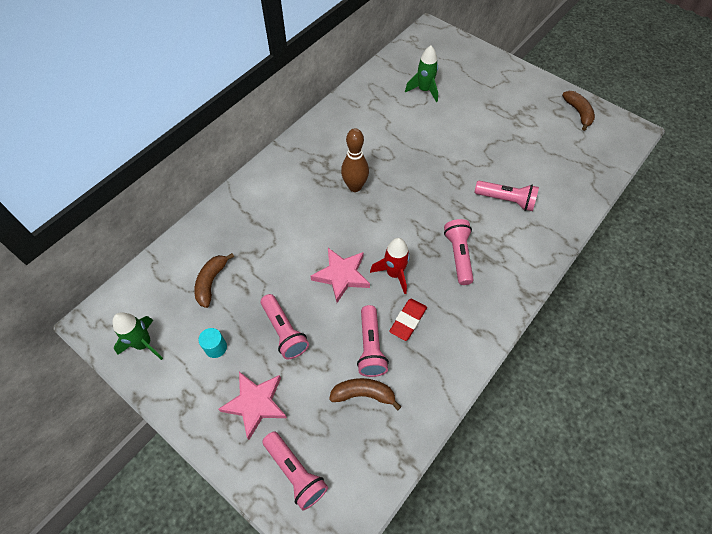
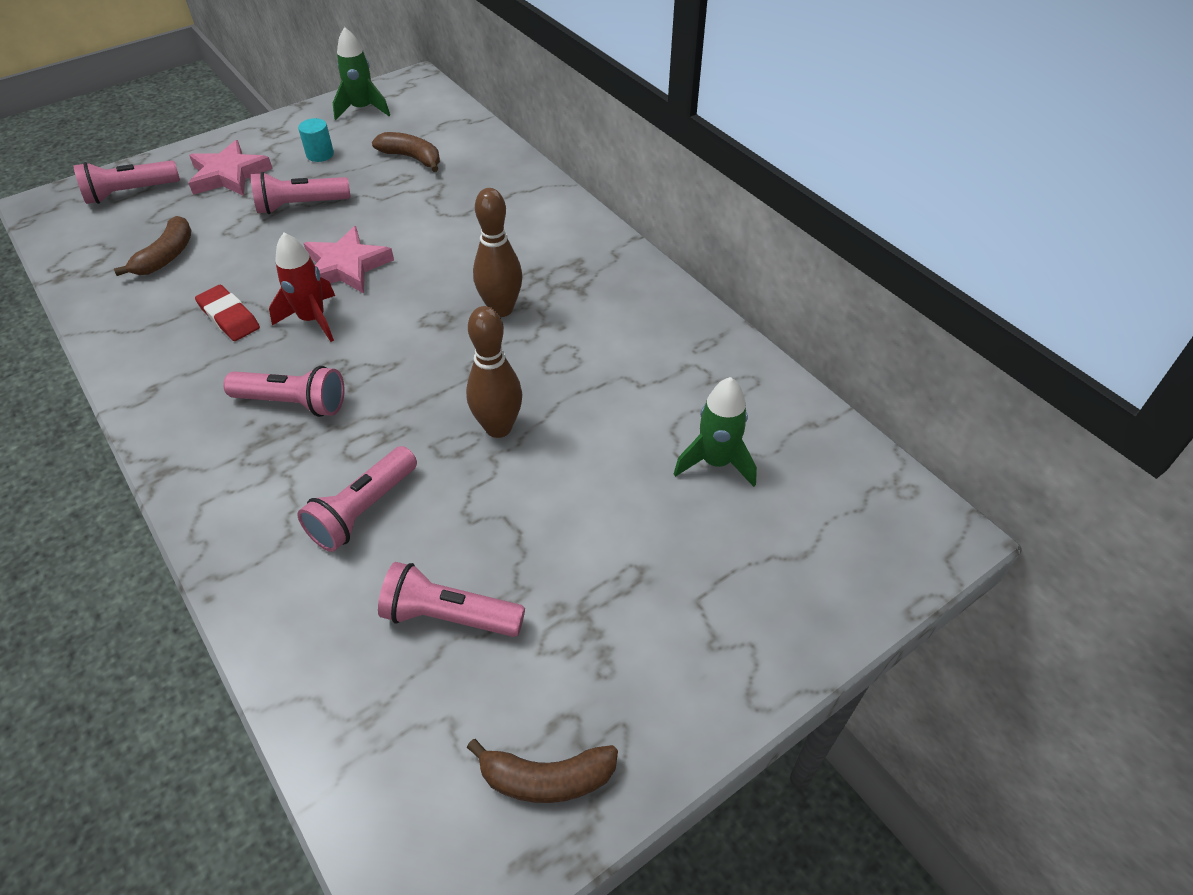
camera: 105 degrees right, 10 degrees down
(371, 347) = (221, 274): pink flashlight -> pink flashlight (449, 616)
(437, 165) = (498, 428): none -> brown bowling pin

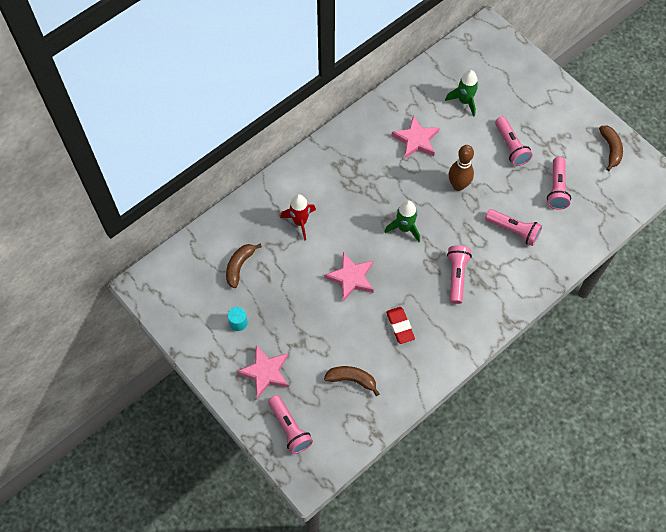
camera: 95 degrees left, 15 degrees up
(229, 317) = (400, 326): red eraser -> red eraser turned 60 degrees counterclockwise
(301, 206) = (295, 318): pink flashlight -> pink flashlight (511, 147)
(312, 320) = (396, 283): red rocket -> red rocket (300, 222)
(362, 109) = (180, 310): green rocket -> green rocket (404, 228)
(501, 309) = (377, 195): brown bowling pin -> none
(618, 372) = (416, 140): none -> pink star

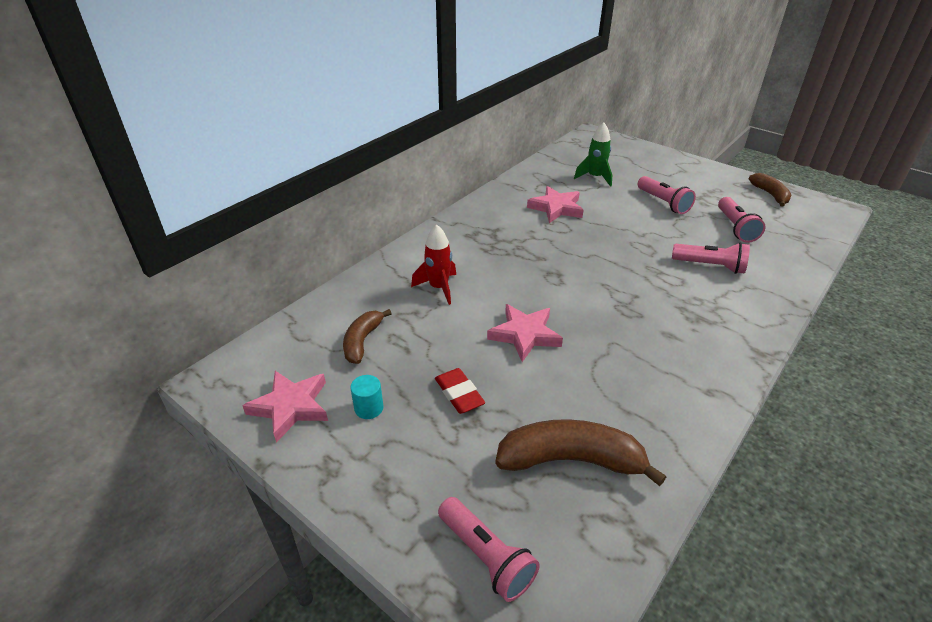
camera: 10 degrees left, 25 degrees down
(265, 372) = (424, 471): pink star -> pink star (290, 407)
(352, 379) = (570, 460): brown banana -> brown banana, size x1.66
(400, 326) = (616, 380): red eraser -> red eraser (459, 394)
(404, 228) = (575, 278): green rocket -> none
(456, 276) = (665, 316): pink flashlight -> none
(458, 185) = (622, 236): brown bowling pin -> none

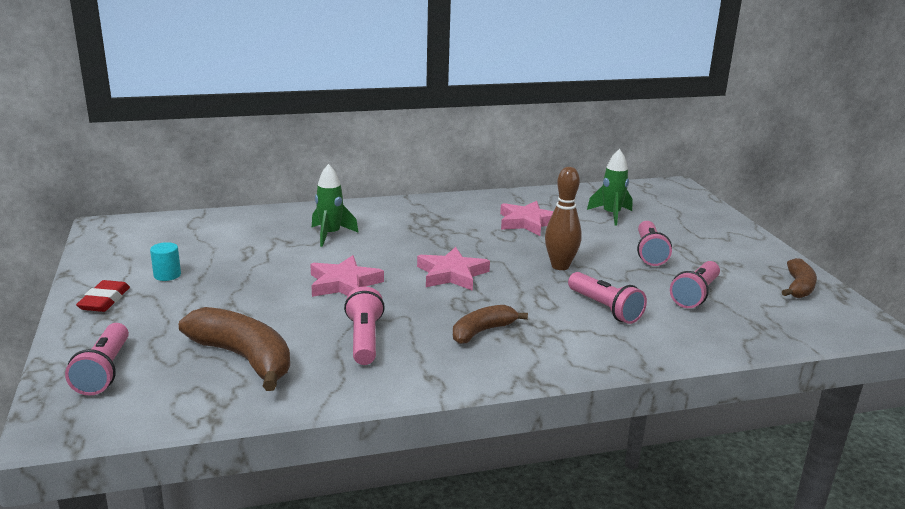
camera: 35 degrees right, 15 degrees down
(290, 407) = (125, 255): pink star -> pink star (452, 274)
(362, 341) = (224, 242): brown banana -> brown banana (482, 331)
(438, 288) = (330, 235): red rocket -> green rocket
(459, 394) = (235, 293): red eraser -> red eraser (104, 300)
(621, 383) = (364, 339): none -> pink flashlight
(633, 240) = (560, 266): none -> brown bowling pin

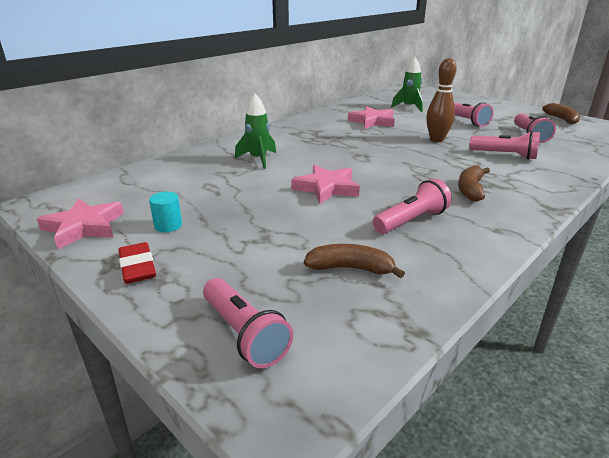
camera: 30 degrees left, 5 degrees up
(243, 358) = (350, 268): brown banana -> brown banana, size x0.60
(364, 339) = (411, 221): pink flashlight -> pink flashlight turned 90 degrees clockwise
(452, 274) = (385, 161): pink star -> pink star (84, 227)

